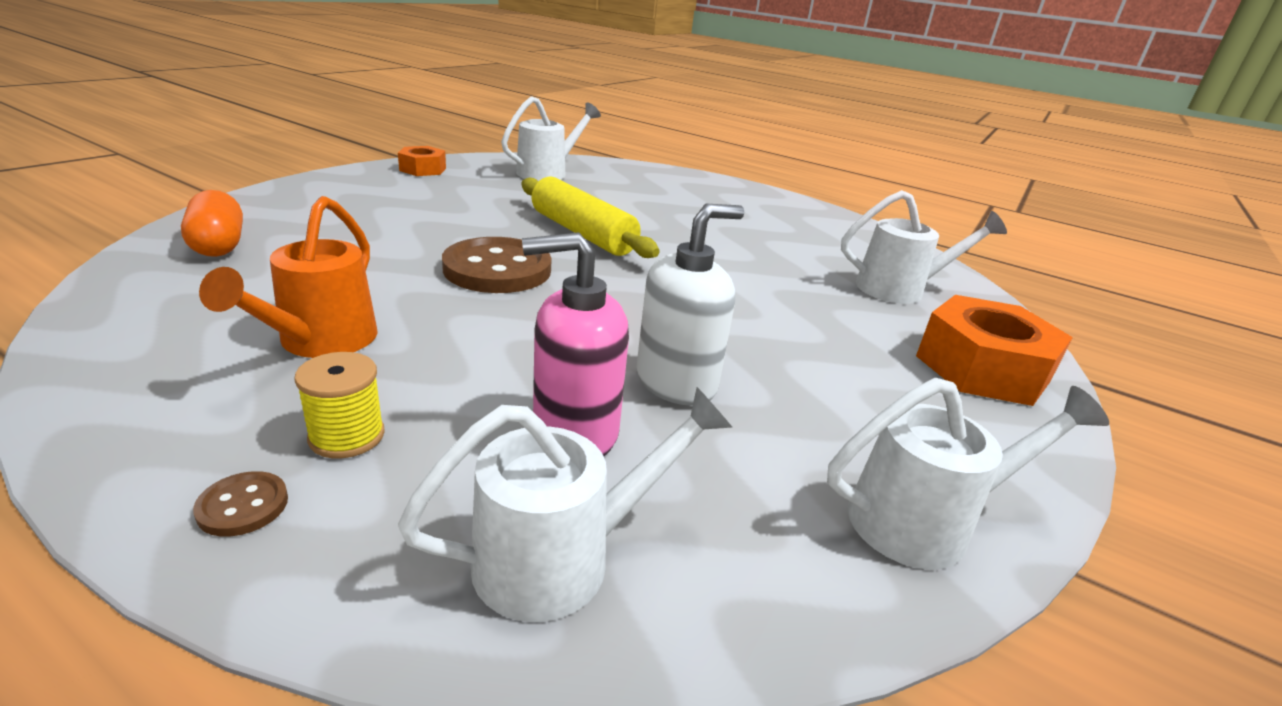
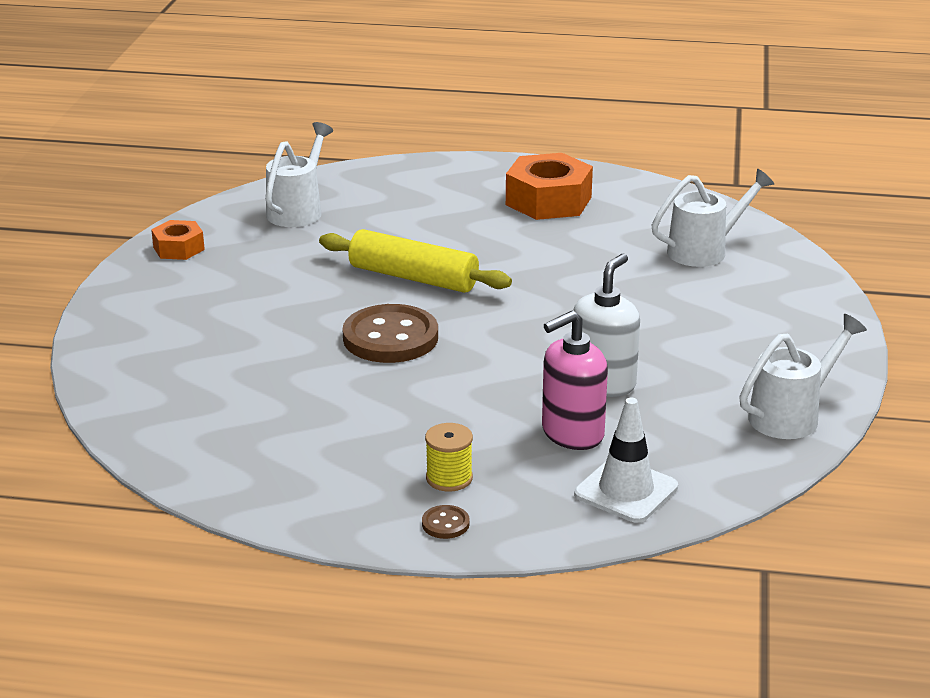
camera: 20 degrees left, 0 degrees up
(219, 245) = (152, 391): orange capsule -> none
(320, 342) = (350, 435): orange watering can -> none
(562, 558) = (626, 490): white watering can -> white traffic cone
(982, 368) = (790, 305): orange nut -> orange nut (548, 201)

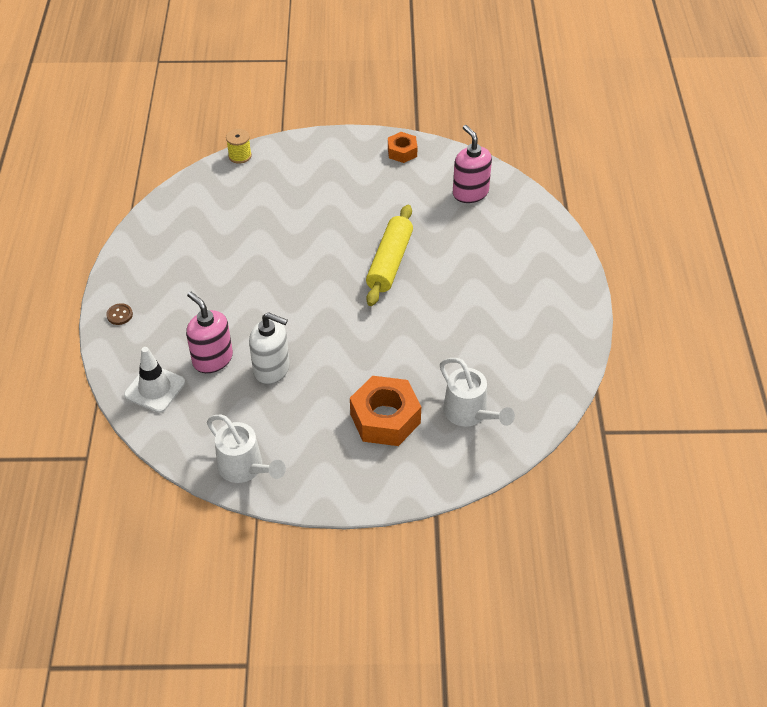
camera: 80 degrees right, 20 degrees up
(298, 210) = (470, 193): white watering can -> pink soap dispenser
(390, 338) = (310, 263): brown button -> none
(449, 478) = (162, 310): yellow spool -> yellow spool (240, 156)
(548, 201) = (526, 317): orange nut -> orange nut (385, 418)

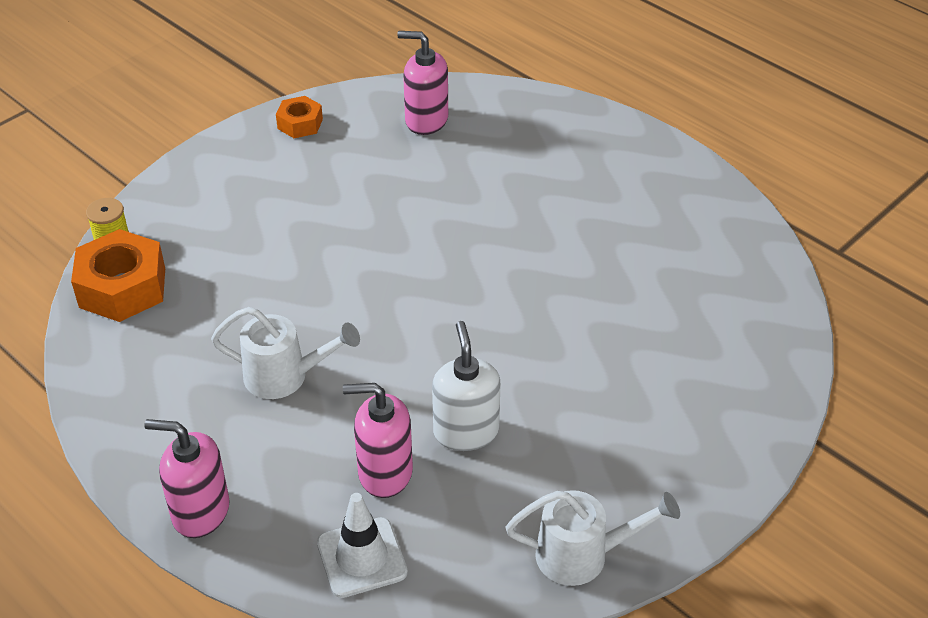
camera: 45 degrees left, 5 degrees down
(119, 315) = (200, 512): brown button -> pink soap dispenser
(272, 369) = (466, 431): white soap dispenser -> white soap dispenser turned 75 degrees counterclockwise
(385, 418) = (647, 389): orange nut -> orange nut (122, 288)
(390, 262) = (438, 237): yellow rolling pin -> none
(470, 414) = (715, 322): white watering can -> white watering can (285, 376)

